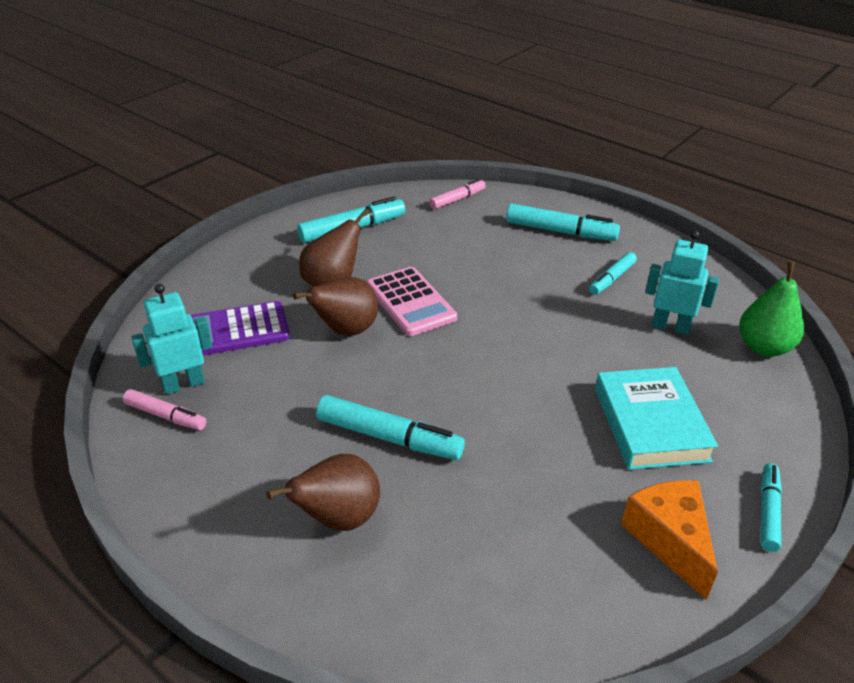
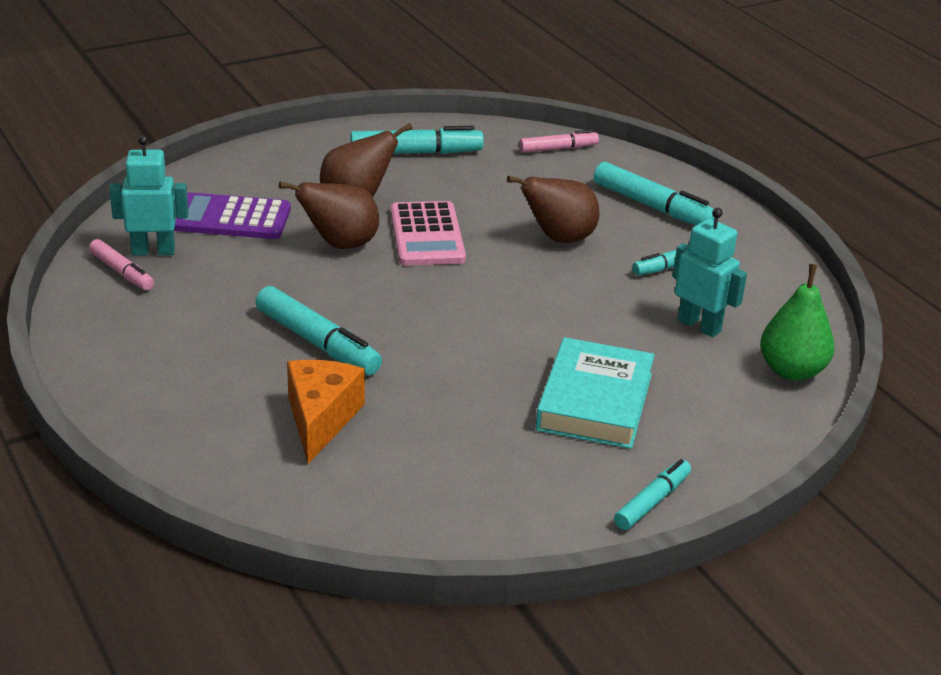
camera: 20 degrees right, 5 degrees down
(338, 518) = (225, 390): brown pear -> brown pear (559, 238)
(669, 540) = (528, 493): orange cheese -> orange cheese (321, 419)

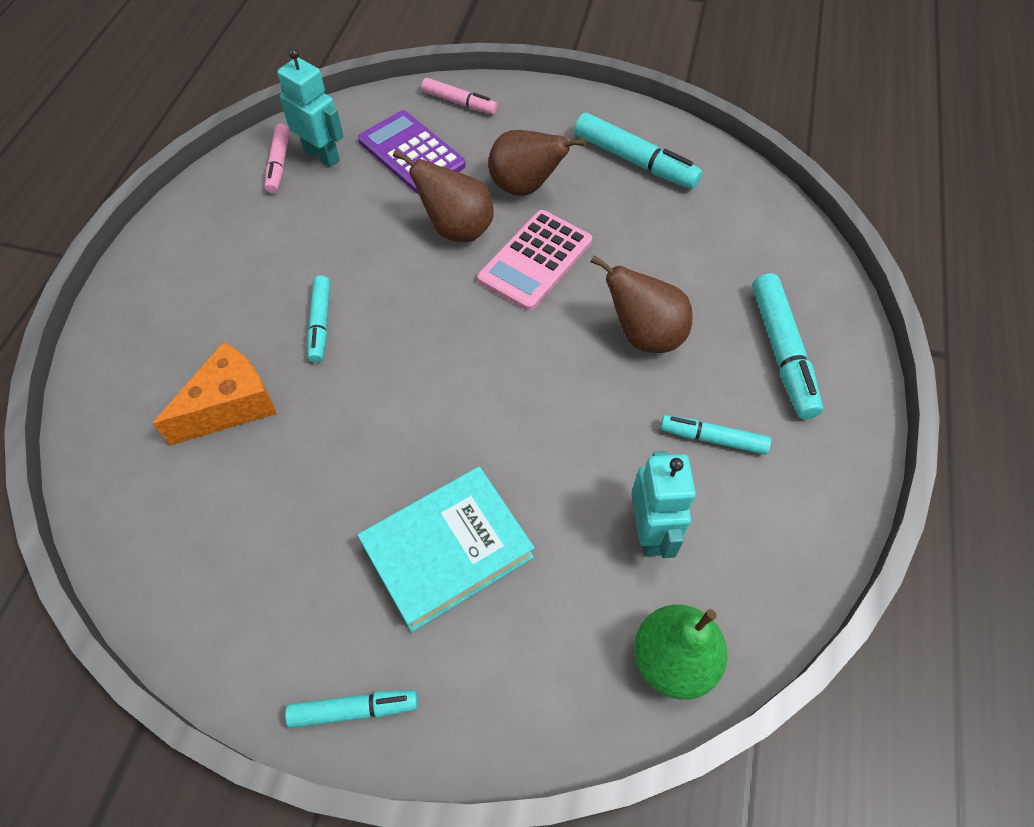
camera: 45 degrees right, 25 degrees up
(317, 342) = (320, 323): turquoise marker -> turquoise marker, size x0.62
(558, 149) = (771, 225): pink marker -> pink marker (459, 102)

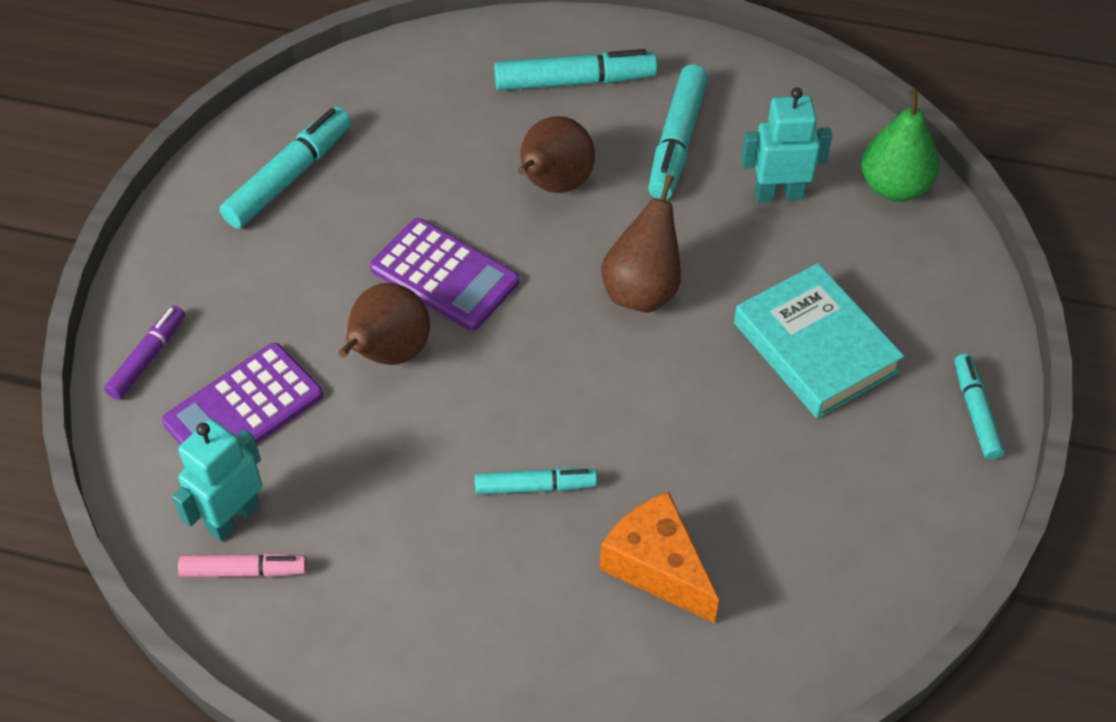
camera: 90 degrees left, 5 degrees down
(459, 102) = (147, 358): pink marker -> purple marker
(525, 187) = (323, 284): brown pear -> brown pear (642, 290)
(535, 260) = (445, 275): pink calculator -> purple calculator
(713, 439) = (677, 141): turquoise marker -> turquoise marker, size x1.61

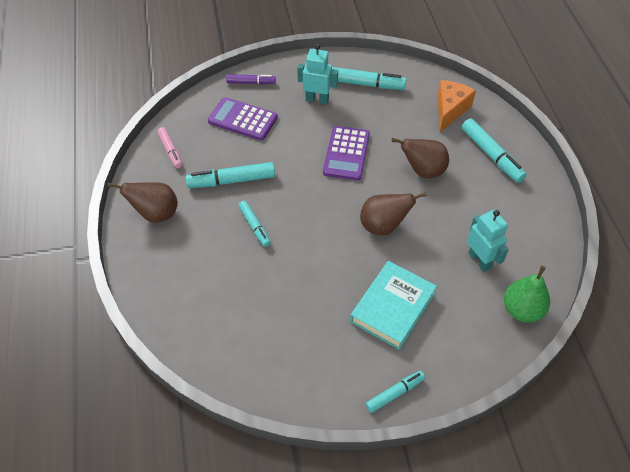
camera: 65 degrees right, 0 degrees up
(233, 517) = (192, 137): turquoise robot -> turquoise robot (317, 99)
(388, 353) = (294, 151): brown pear -> brown pear (155, 214)
(657, 566) = (235, 285): orange cheese -> orange cheese (450, 110)
(677, 141) = (483, 207): turquoise marker -> turquoise marker (232, 181)

